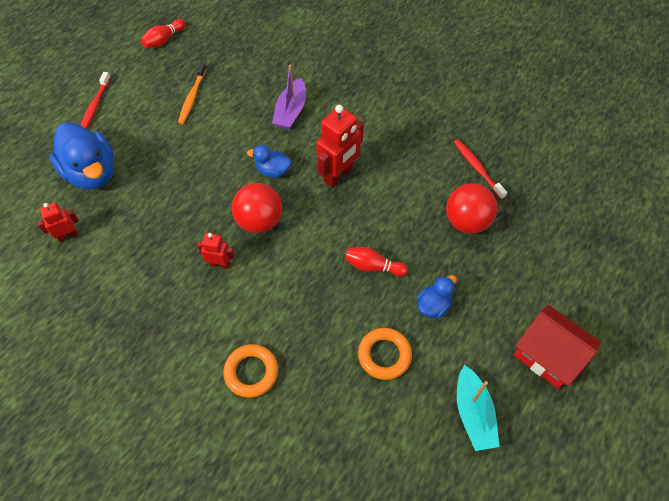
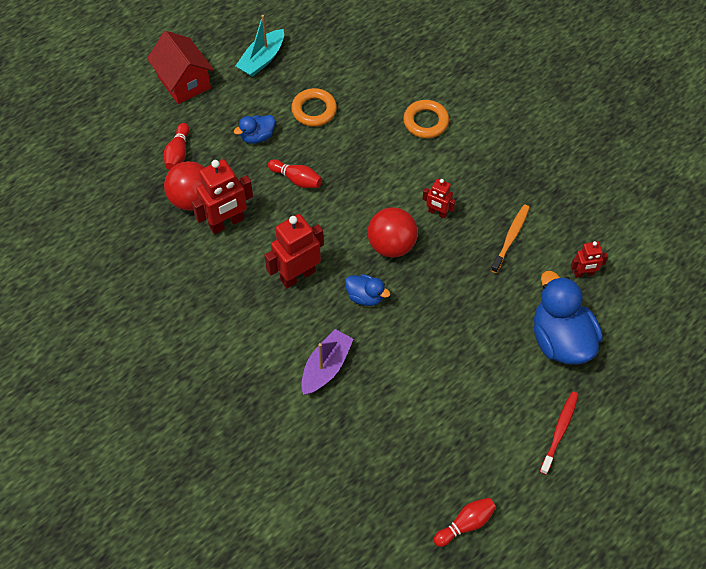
camera: 165 degrees left, 0 degrees up
(192, 97) = (439, 417): orange toothbrush -> orange toothbrush (510, 238)
(423, 206) = (226, 223): none -> red robot
(473, 413) = (262, 59): turquoise boat -> turquoise boat turned 150 degrees counterclockwise
(477, 168) = (152, 249): red toothbrush -> none
(506, 266) = (178, 153): none -> red bowling pin

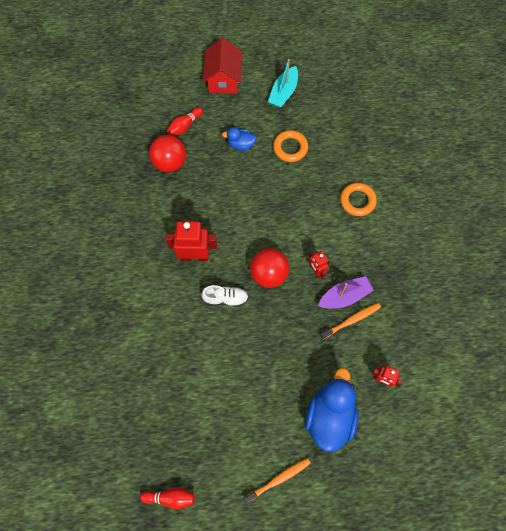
camera: 35 degrees right, 10 degrees up
(226, 223) = (178, 192): red robot -> none
(262, 59) = (283, 92): turquoise boat -> turquoise boat turned 45 degrees counterclockwise
(296, 179) = (243, 189): red bowling pin -> none
(326, 367) = (166, 329): purple boat -> purple boat (344, 296)
(365, 296) = (225, 298): blue duck -> white shoe
(559, 431) = (278, 479): red toothbrush -> orange toothbrush

